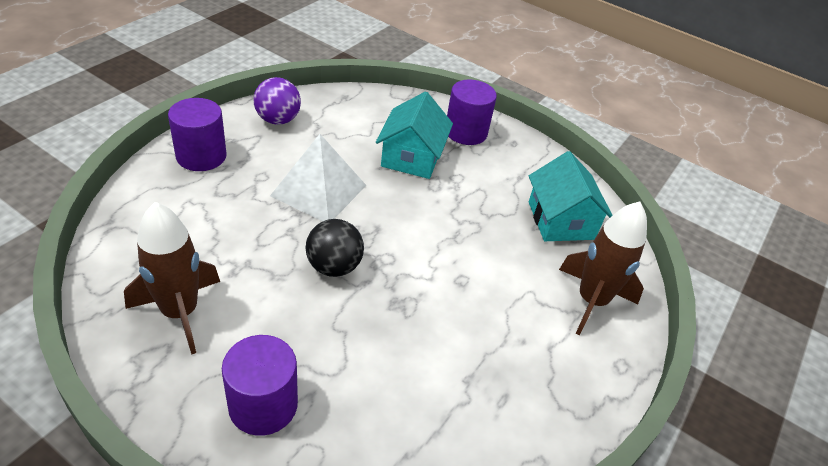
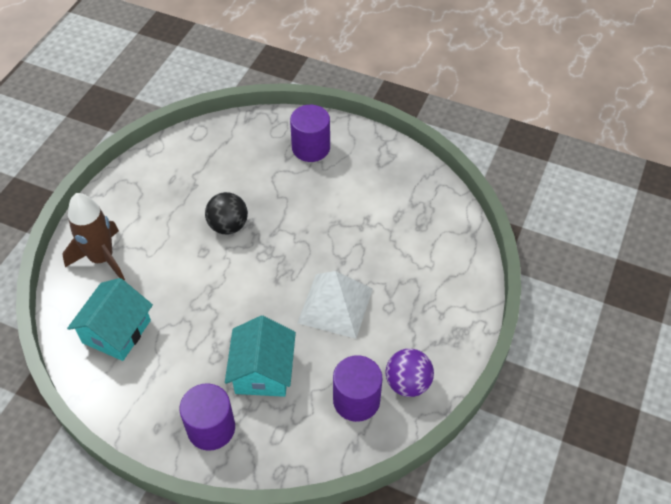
camera: 175 degrees right, 10 degrees up
(180, 312) = (384, 185): brown rocket -> none
(201, 156) = (449, 314): purple cylinder -> purple cylinder (356, 400)
(334, 267) = (299, 239): black ball -> black ball (228, 226)
(560, 220) = (116, 331): turquoise house -> turquoise house turned 45 degrees clockwise

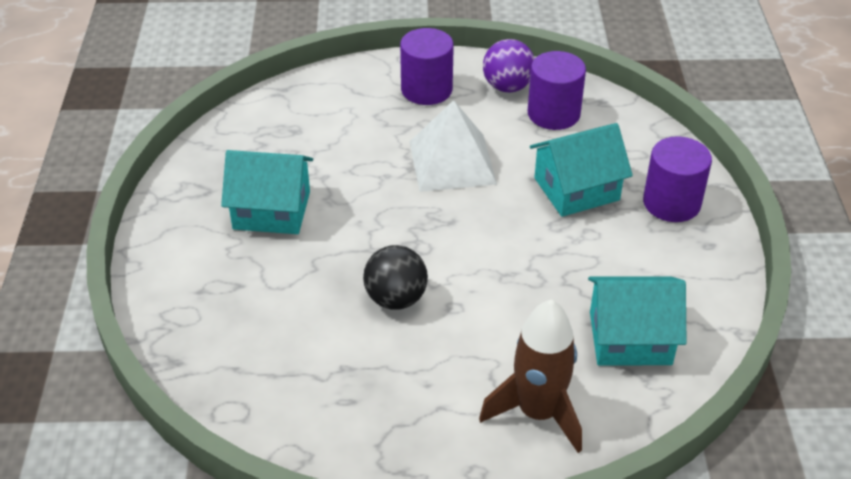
camera: 115 degrees left, 10 degrees down
(311, 148) = (206, 267): purple cylinder -> purple cylinder (426, 89)
(342, 190) = (271, 210): none -> turquoise house

